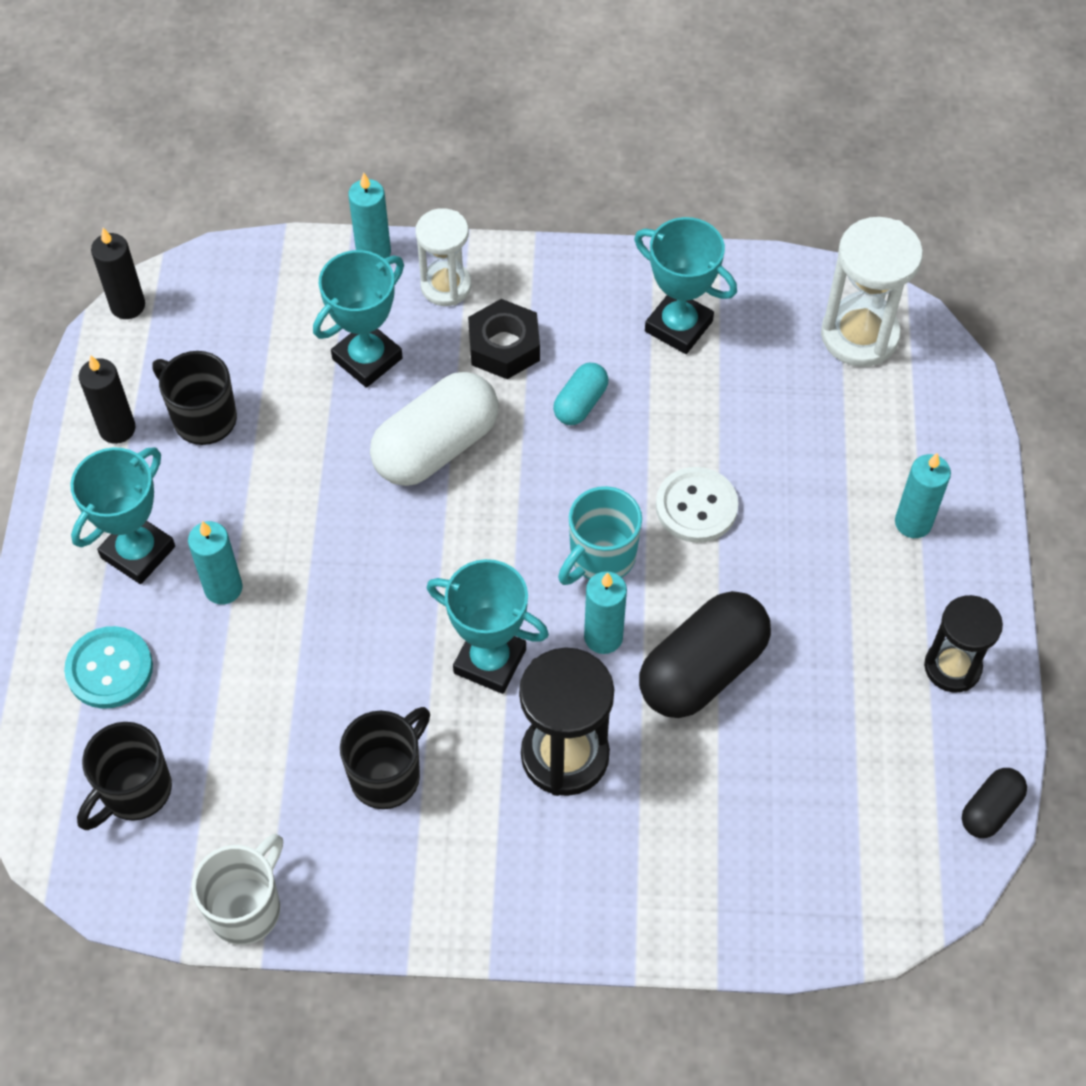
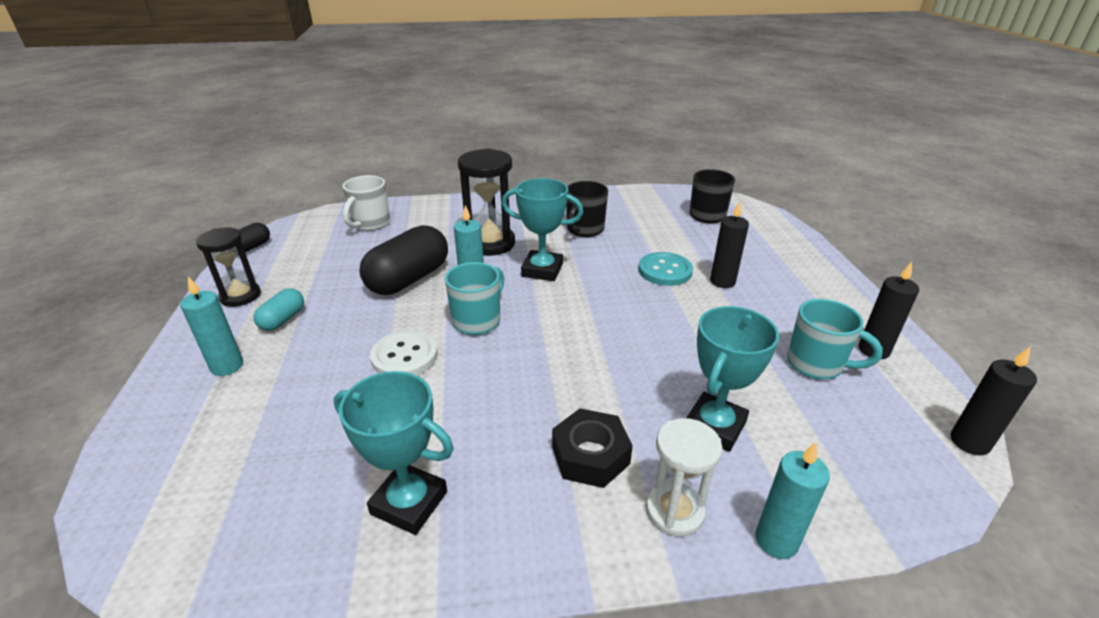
camera: 170 degrees right, 25 degrees down
(109, 669) = (758, 247): turquoise button -> turquoise button (665, 271)
(138, 552) = (790, 291): turquoise trophy -> none
(203, 418) = (816, 364): black mug -> turquoise mug
(223, 588) = (722, 281): turquoise candle -> black candle
(246, 907) = (630, 194): white mug -> white mug (370, 223)
(436, 447) = (621, 368): white capsule -> none
(580, 403) = (506, 415): turquoise capsule -> turquoise capsule (283, 320)
(859, 335) = (200, 523): white hourglass -> none

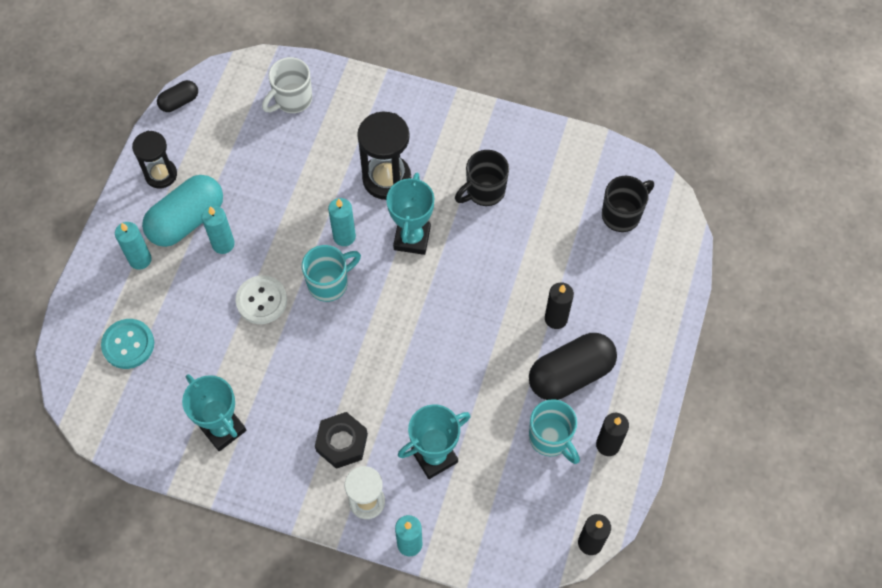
camera: 25 degrees right, 30 degrees up
(283, 320) = (187, 220): turquoise capsule -> turquoise capsule, size x1.95
(335, 325) = (223, 244): none -> turquoise candle
(409, 279) = (296, 205): black capsule -> black capsule (570, 374)
(542, 270) = (412, 238): turquoise trophy -> turquoise trophy turned 60 degrees clockwise
(665, 271) = (517, 283): turquoise button -> turquoise button (128, 344)

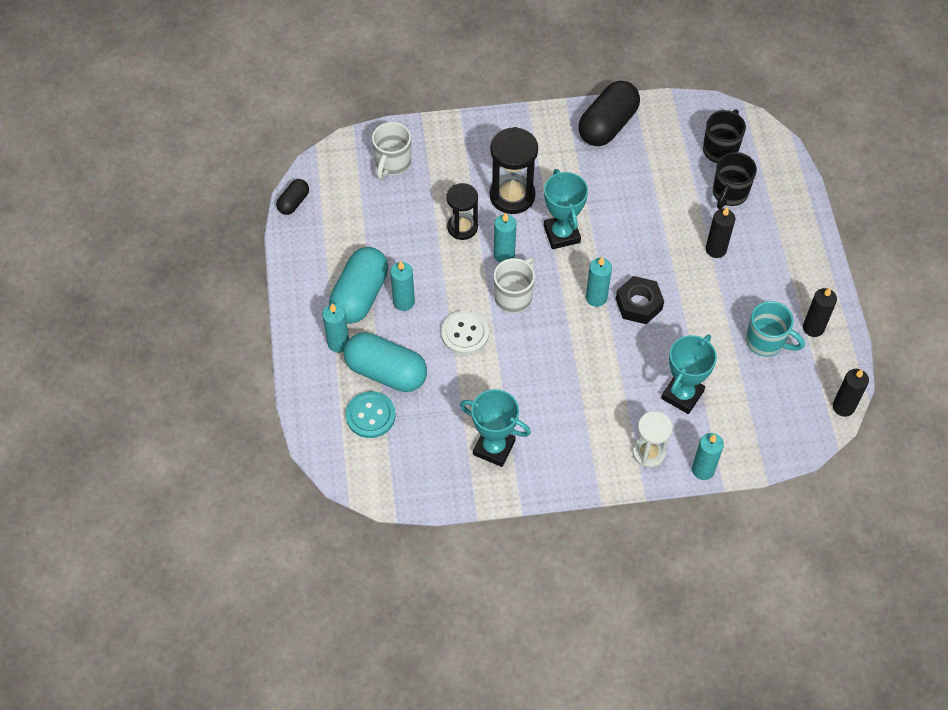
camera: 25 degrees left, 5 degrees down
(161, 174) = (314, 268): black hourglass -> black hourglass (462, 227)
(167, 307) = (386, 372): none -> turquoise capsule
(329, 283) = (514, 297): turquoise mug -> white mug
(342, 442) = (600, 416): black nut -> black nut (638, 304)
(408, 318) = (596, 298): none -> turquoise candle
(484, 191) = (599, 174): black mug -> black mug (729, 194)
(570, 374) = (752, 287): black capsule -> black capsule (607, 125)

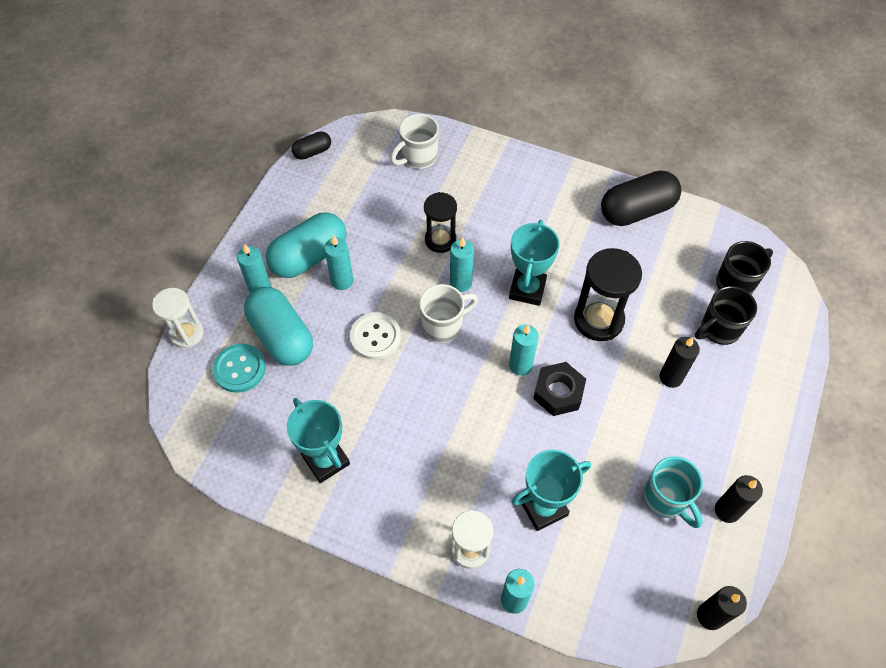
camera: 30 degrees right, 0 degrees up
(302, 411) = (187, 333): none -> white hourglass
(512, 196) = (504, 233): black hourglass -> black hourglass (598, 320)

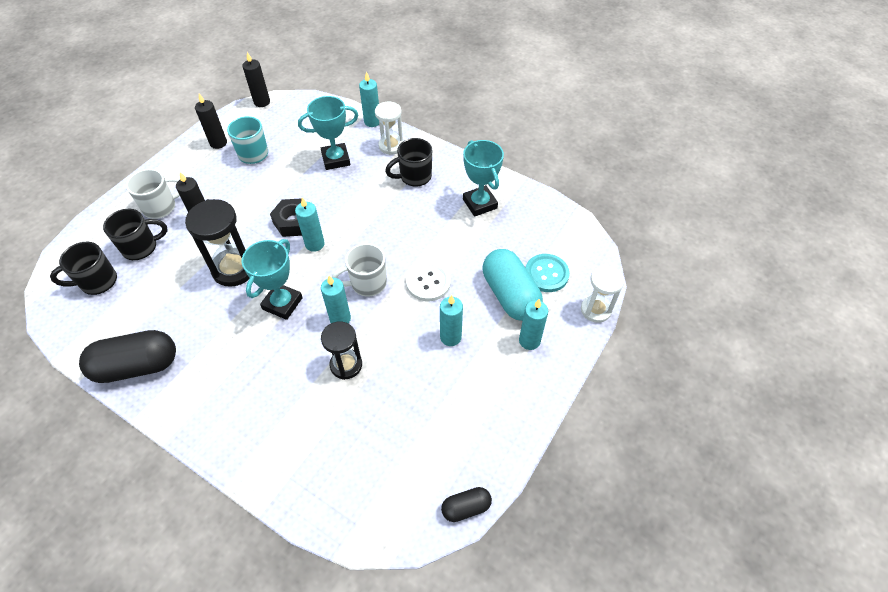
camera: 170 degrees left, 5 degrees down
(309, 257) = (480, 367): turquoise capsule -> none
(418, 157) = (340, 476): white mug -> white mug (161, 207)
(422, 493) = (414, 177): none -> black mug

